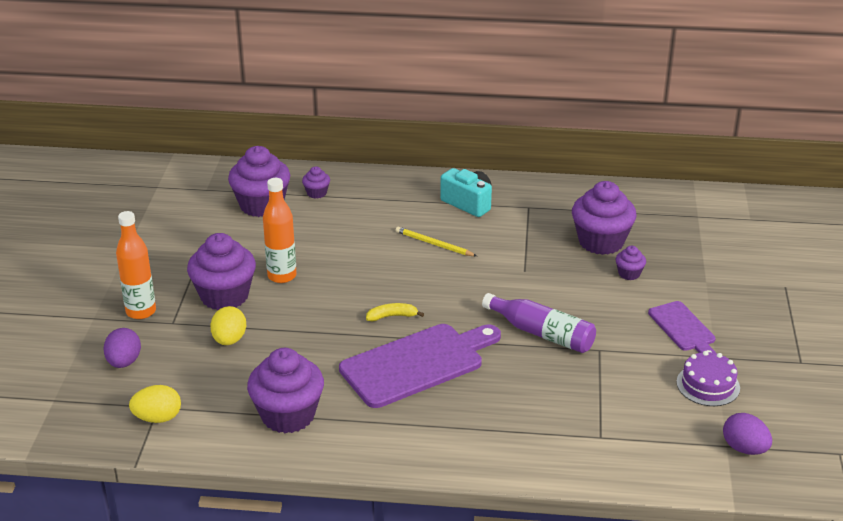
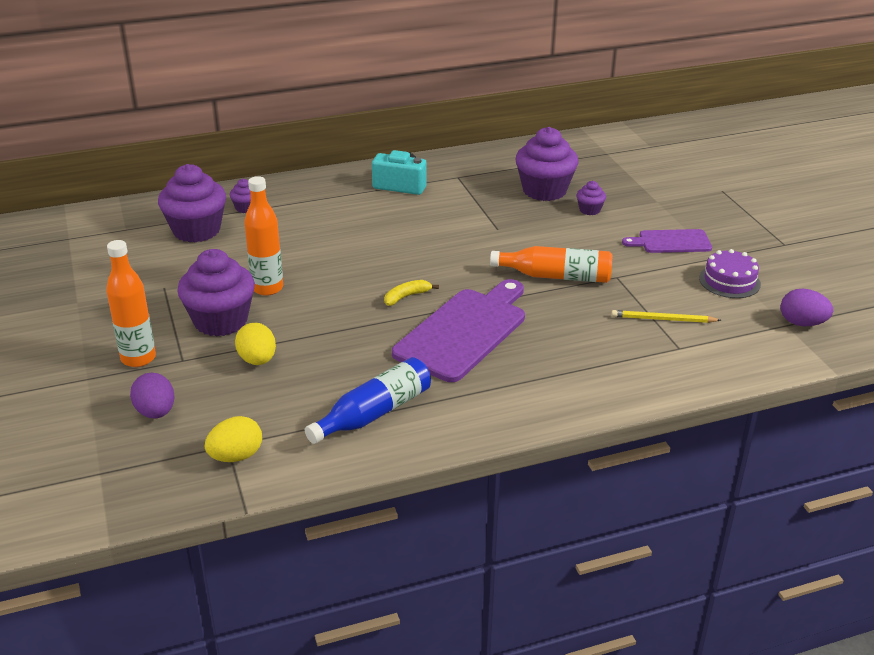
camera: 25 degrees left, 0 degrees up
(288, 415) = (374, 413): purple cupcake -> blue bottle
(434, 244) = (396, 226): yellow pencil -> yellow pencil (663, 319)
(542, 333) = (556, 276): purple bottle -> orange bottle
(683, 328) = (671, 242): purple cutting board -> purple cutting board turned 135 degrees clockwise

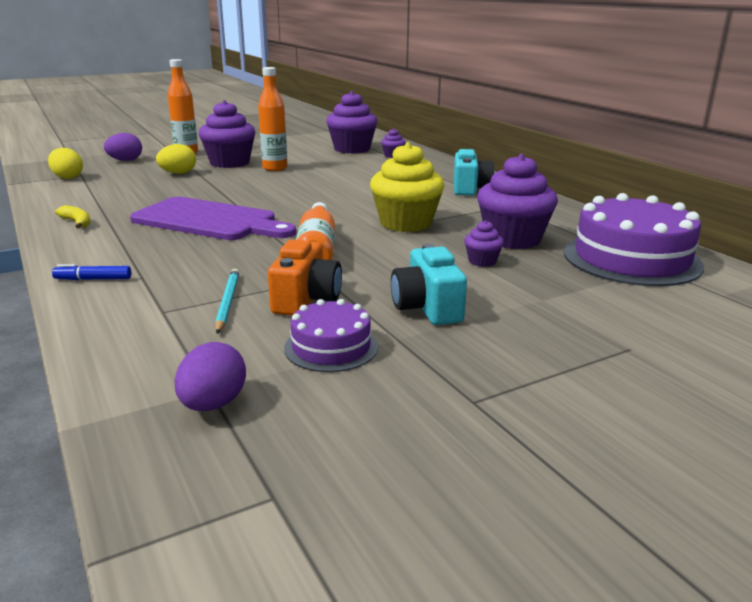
camera: 80 degrees right, 10 degrees down
(374, 413) = (98, 202): blue bottle -> none
(406, 296) = (267, 201): yellow banana -> yellow banana (77, 222)
(496, 229) = (406, 223): none -> yellow cupcake
(590, 157) = (631, 259): none -> purple cake
(615, 388) = (93, 279): none -> blue marker
(658, 286) = (306, 299): none -> orange camera
(663, 319) = (227, 302): yellow pencil -> turquoise pencil
(671, 242) = (427, 308): purple cutting board -> turquoise camera

